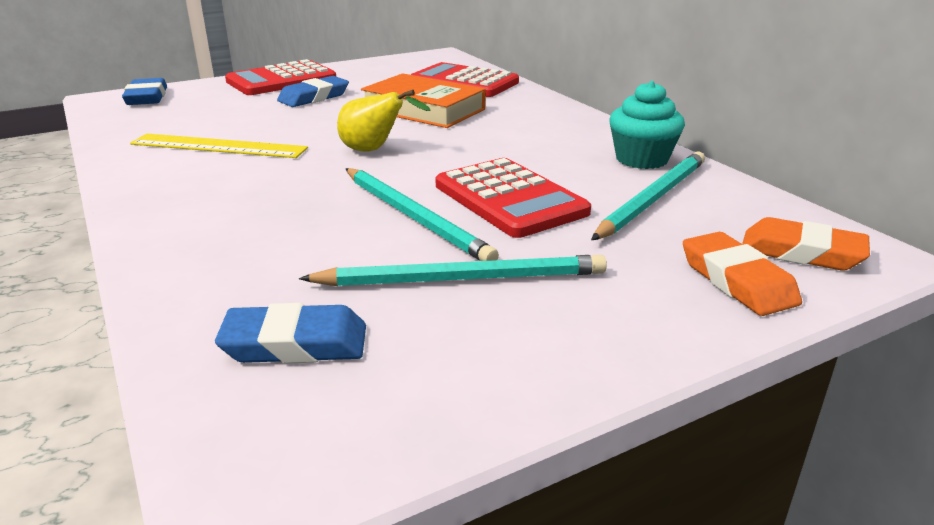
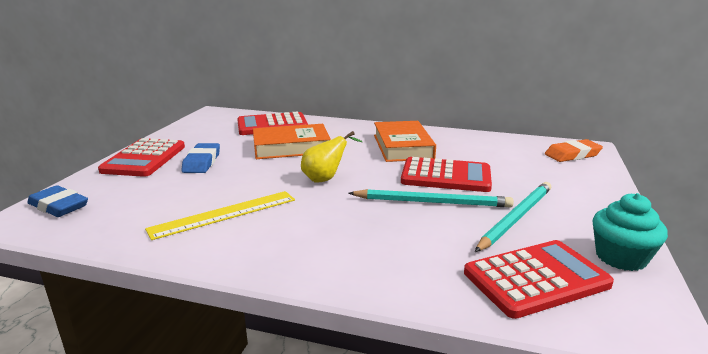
camera: 45 degrees left, 5 degrees down
(295, 344) = (536, 279): blue eraser -> red calculator
(549, 149) = (402, 147): none -> orange book
(641, 159) = (447, 138): turquoise cupcake -> turquoise cupcake (621, 257)
(653, 198) = (490, 153): turquoise pencil -> none
(737, 281) = (582, 173): orange eraser -> none

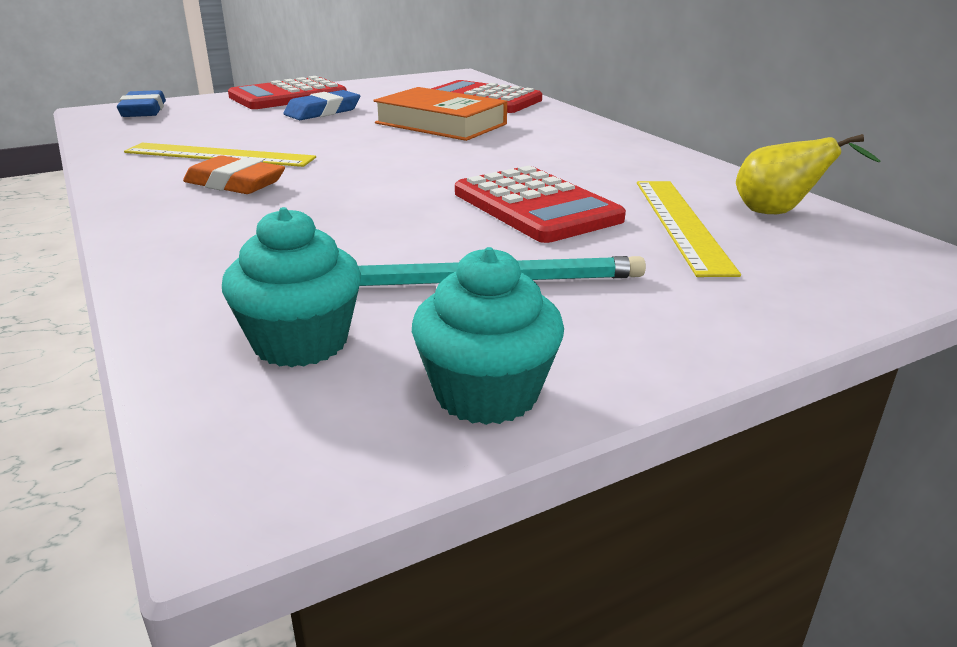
camera: 45 degrees right, 5 degrees up
(326, 179) = (387, 160): yellow pear -> yellow pear (779, 213)
(402, 147) = (577, 160): orange book -> none
(432, 202) = (432, 222): turquoise pencil -> none
(504, 162) = (681, 223): none -> yellow ruler
(536, 279) = (300, 342): red calculator -> turquoise cupcake
(572, 155) = (858, 259): orange eraser -> orange eraser (235, 183)

